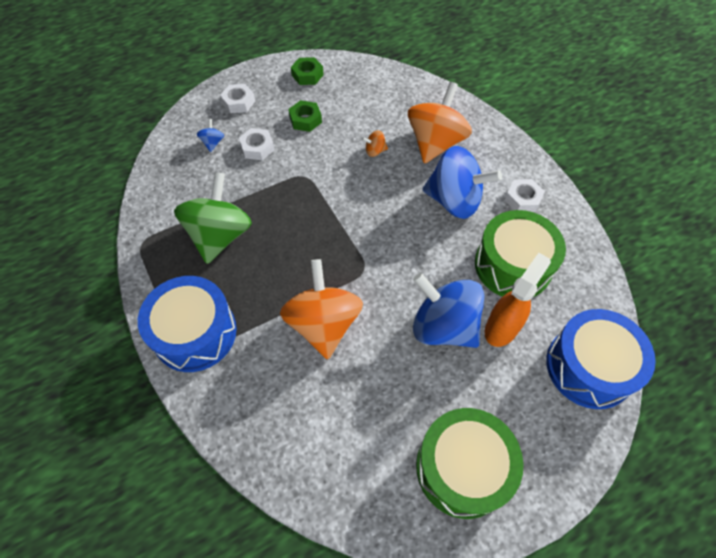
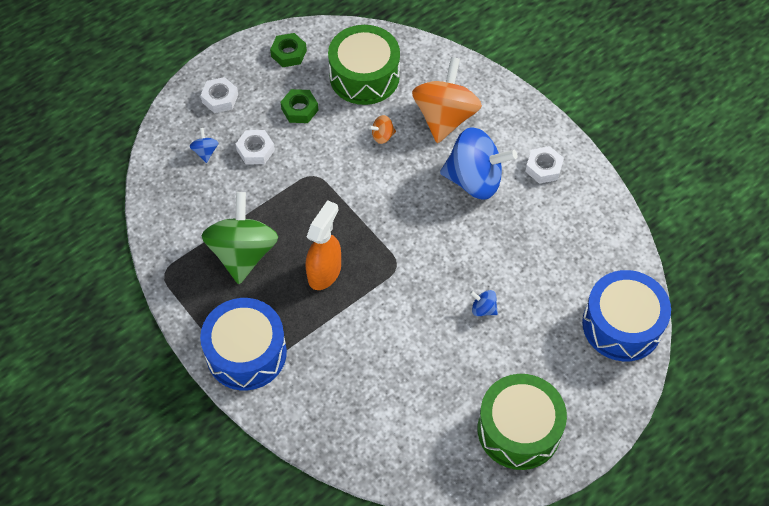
camera: 10 degrees left, 0 degrees up
(323, 324) = (368, 325): orange spinning top -> none
(443, 326) = (483, 309): blue spinning top -> blue spinning top, size x0.41
(502, 327) = (538, 301): orange spray bottle -> orange spray bottle (325, 272)
(513, 265) = (541, 239): green drum -> green drum (364, 76)

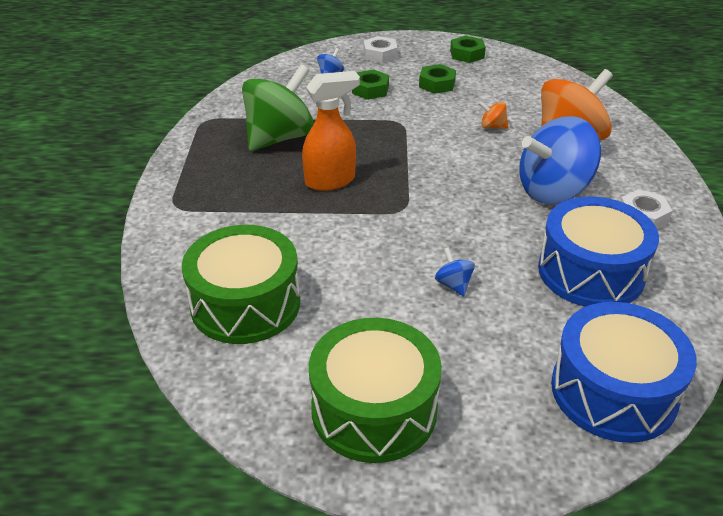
camera: 40 degrees right, 20 degrees down
(246, 353) = (195, 195): blue drum -> blue drum (591, 272)
(255, 150) = (370, 90): white nut -> green nut
(364, 76) = (518, 89): green drum -> green drum (245, 304)
(474, 180) = (553, 191): blue spinning top -> blue spinning top turned 105 degrees clockwise

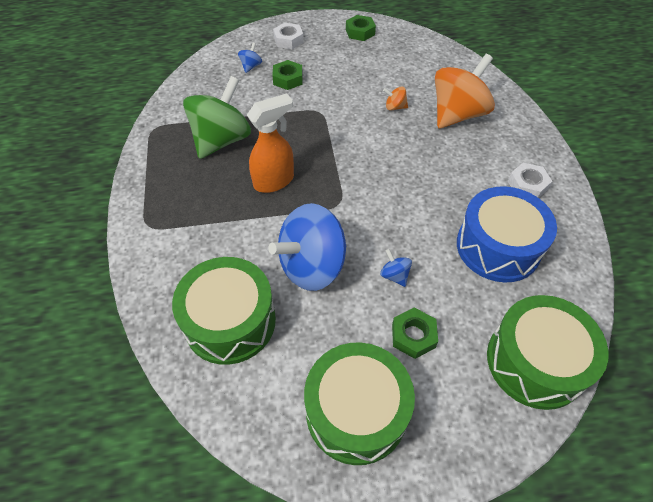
camera: 10 degrees left, 15 degrees up
(437, 84) = (341, 67): green nut -> green nut (413, 336)
(553, 191) = (455, 168): blue spinning top -> blue spinning top (312, 266)
(613, 391) = (535, 362): blue drum -> green drum

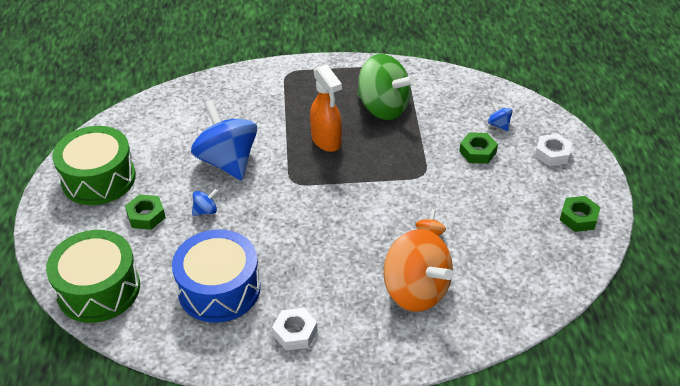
camera: 95 degrees right, 10 degrees down
(230, 321) = (189, 118): green drum -> none
(251, 66) = (498, 125): blue spinning top -> blue spinning top turned 150 degrees counterclockwise

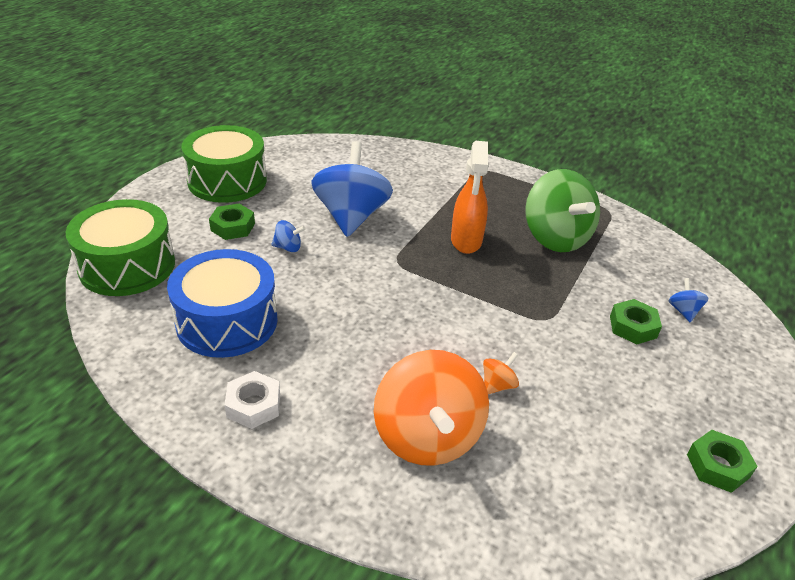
camera: 30 degrees right, 5 degrees down
(552, 154) = (733, 373): white nut -> none

